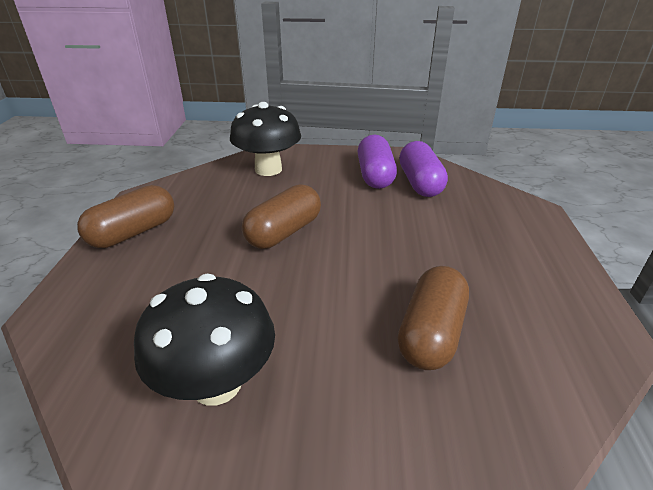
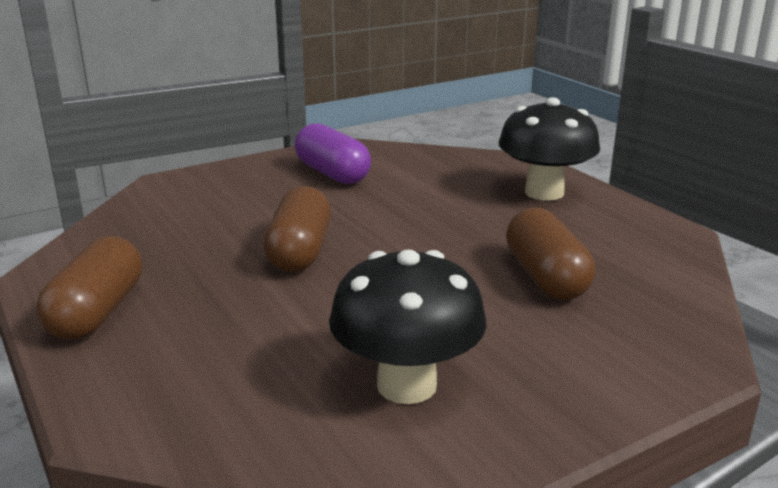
camera: 35 degrees left, 10 degrees down
(268, 169) = (190, 200): black mushroom -> black mushroom (544, 192)
(420, 183) = (390, 168): purple capsule -> none

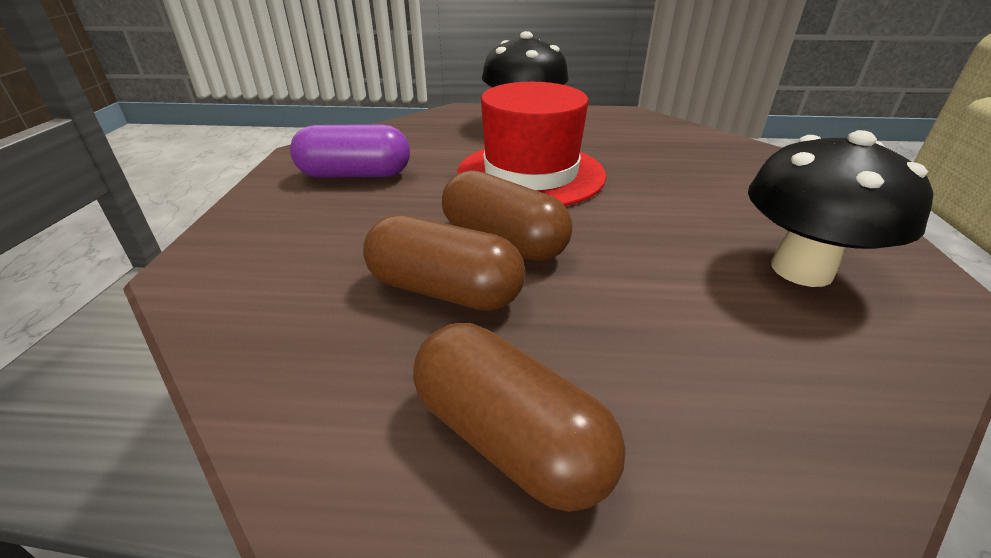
camera: 55 degrees left, 10 degrees up
(430, 228) = (530, 174): none -> red hat
(545, 277) = (658, 165): brown capsule -> brown capsule (444, 291)

